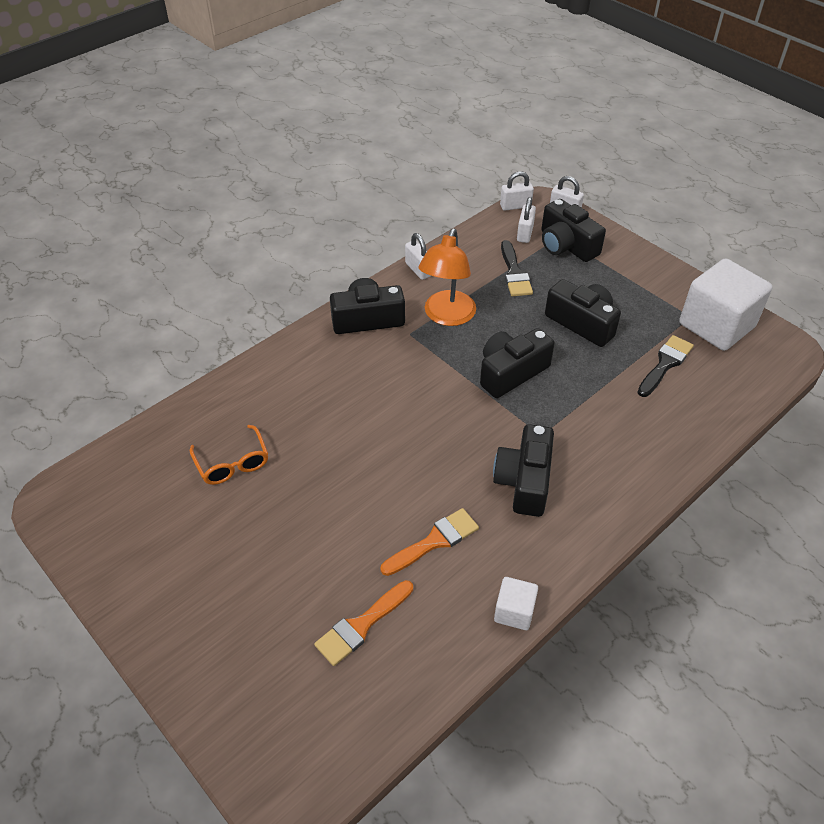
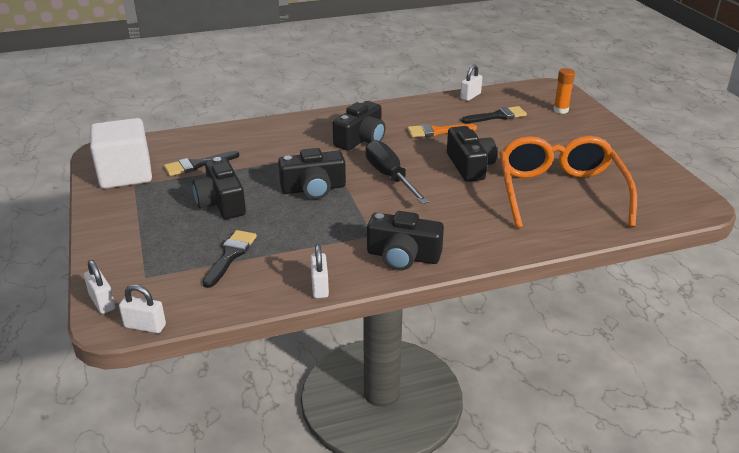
camera: 155 degrees left, 15 degrees down
(232, 463) = (559, 192): orange glasses -> orange glasses, size x2.21
(259, 694) = (560, 110): none -> orange glue stick
(361, 625) = (497, 116): orange brush -> black brush
(442, 421) = (390, 176): none -> black screwdriver
(447, 316) = (328, 238): orange lamp -> none
(514, 612) = (412, 103): white cube -> none
(525, 233) = (174, 291): white padlock -> white padlock (470, 96)
(566, 245) = (150, 266): black camera -> black camera (470, 166)

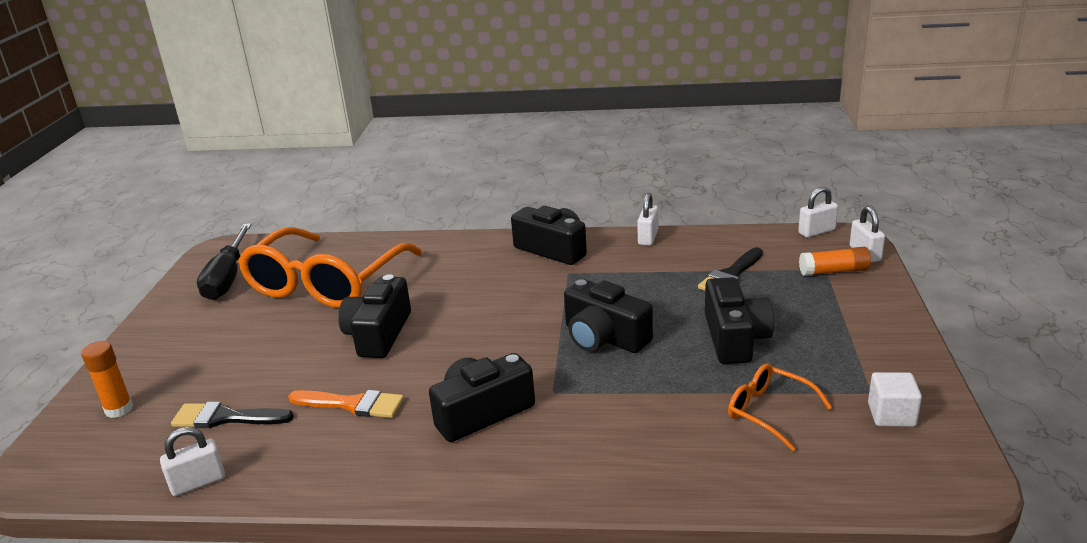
camera: 155 degrees left, 5 degrees down
(125, 174) = (891, 415): white cube -> white cube, size x0.47
(138, 275) = (834, 271): none -> orange glue stick
(145, 326) = (816, 231): white padlock -> white padlock turned 60 degrees counterclockwise
(197, 165) = (769, 412): black brush -> orange glasses
(313, 189) = (604, 337): black camera -> black camera turned 150 degrees counterclockwise
(390, 176) = (493, 337): black screwdriver -> black screwdriver (228, 278)

